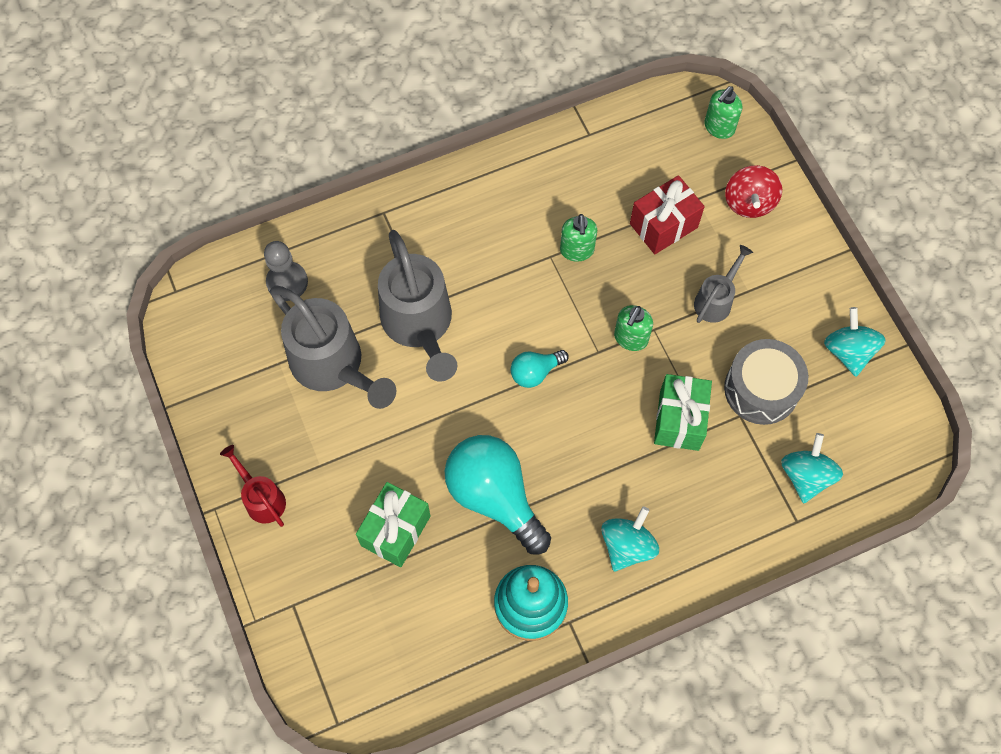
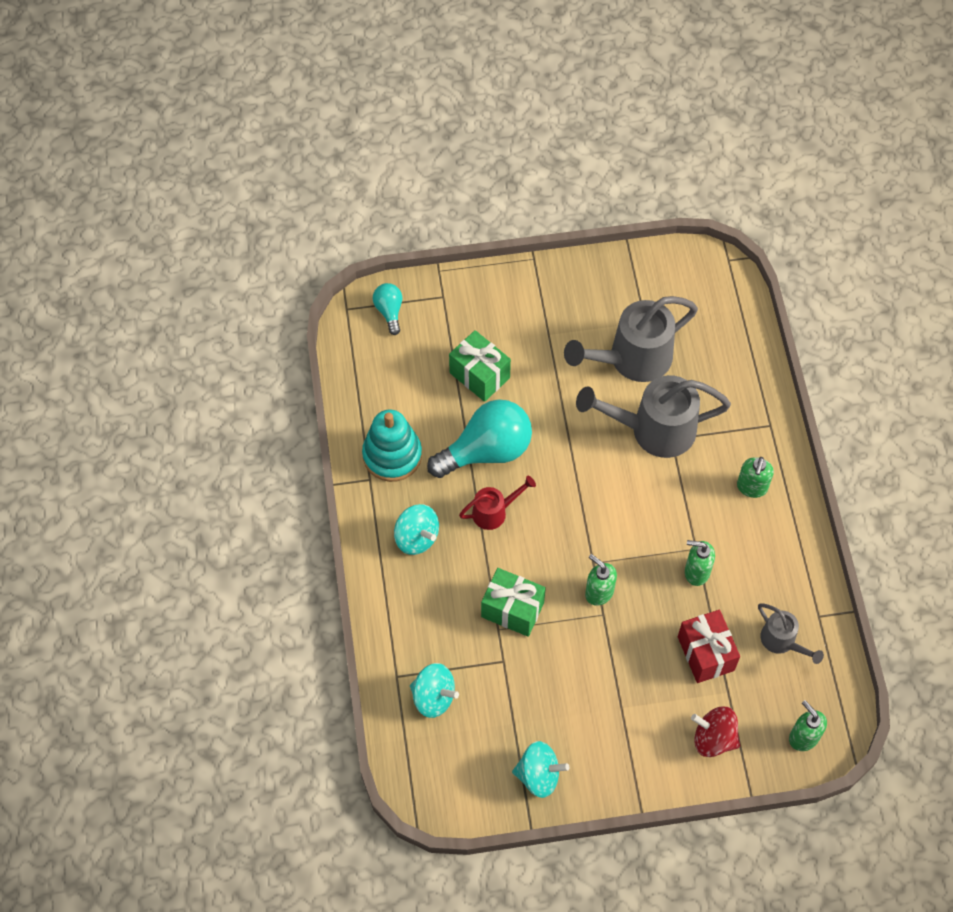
camera: 105 degrees right, 5 degrees down
(262, 498) = (532, 290): red watering can -> red watering can (494, 512)
(287, 282) = (718, 340): grey pawn -> none
(463, 217) = (751, 487): none -> green soap dispenser
(535, 372) = (587, 508): turquoise light bulb -> turquoise light bulb (389, 311)
(716, 300) = (618, 676): grey watering can -> grey watering can (782, 641)
(761, 389) = (522, 686): grey drum -> none

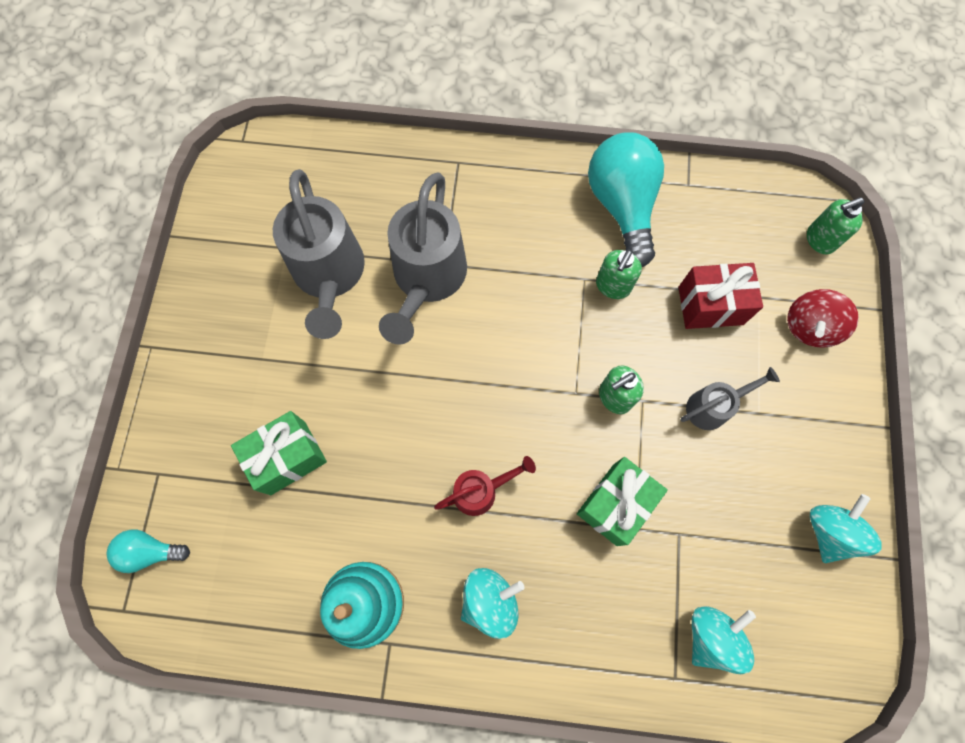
camera: 75 degrees left, 10 degrees up
(486, 451) = (395, 477): turquoise light bulb -> turquoise light bulb (622, 206)
(494, 512) = (481, 491): red watering can -> red watering can turned 75 degrees clockwise
(751, 487) = (526, 202): green soap dispenser -> none
(782, 641) = (710, 227): grey watering can -> grey watering can (713, 407)

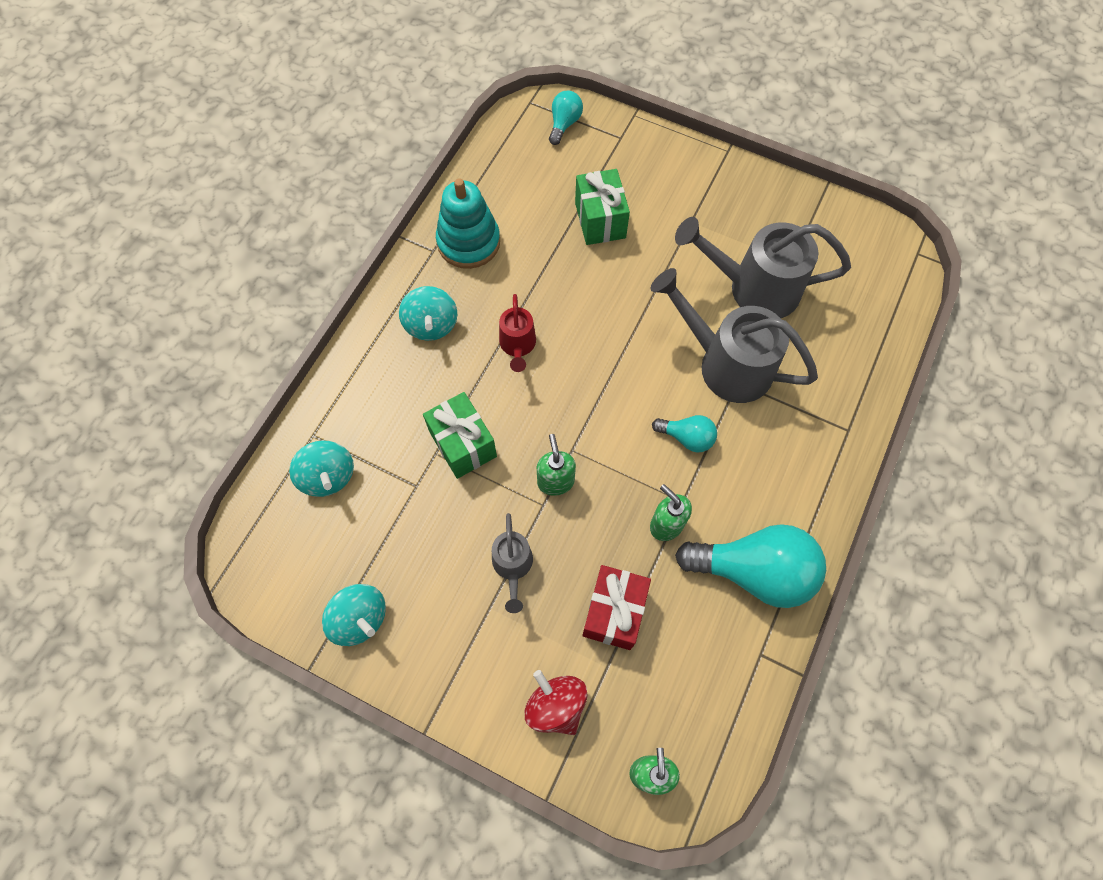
camera: 110 degrees right, 5 degrees down
(520, 292) = (687, 437): none -> turquoise light bulb

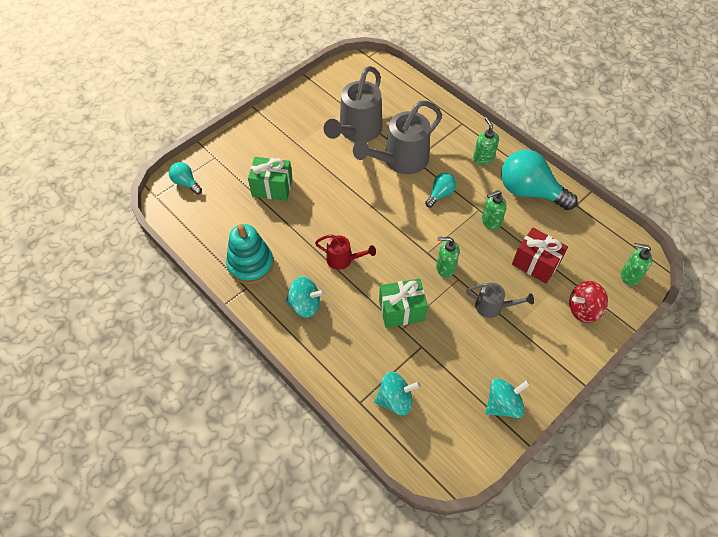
camera: 70 degrees left, 10 degrees down
(754, 571) = (529, 191): turquoise light bulb -> turquoise light bulb turned 90 degrees counterclockwise
(790, 481) = (483, 158): none -> green soap dispenser

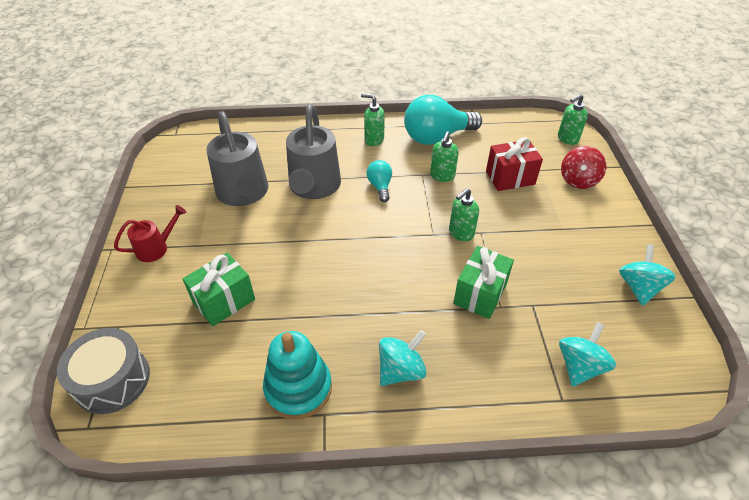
camera: 50 degrees left, 10 degrees down
(186, 183) = (112, 380): turquoise light bulb -> grey drum
(343, 259) = (378, 300): red watering can -> red watering can (156, 248)
(493, 307) = (530, 229): grey watering can -> none

